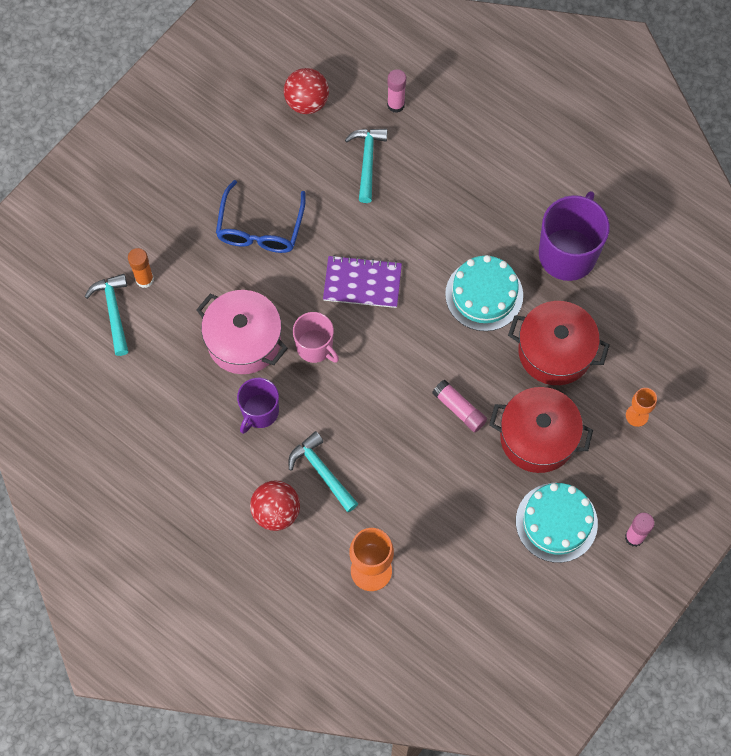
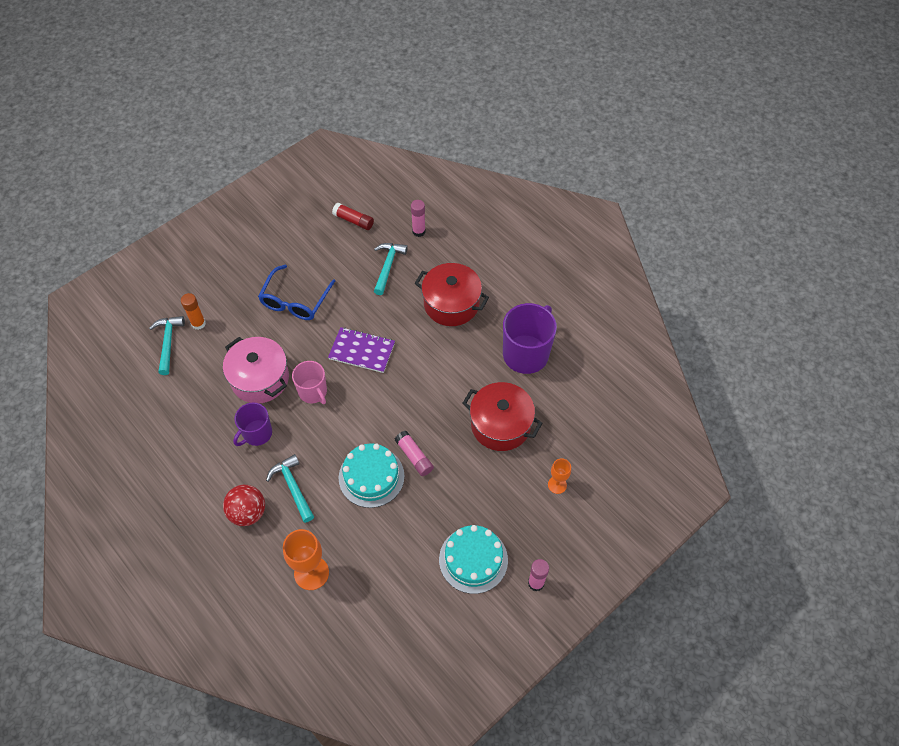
camera: 10 degrees right, 10 degrees down
(307, 102) = (353, 220): red ball -> red glue stick
(484, 295) = (454, 374): turquoise cake -> turquoise cake (371, 477)
(537, 437) = (472, 489): red pot -> red pot (451, 304)

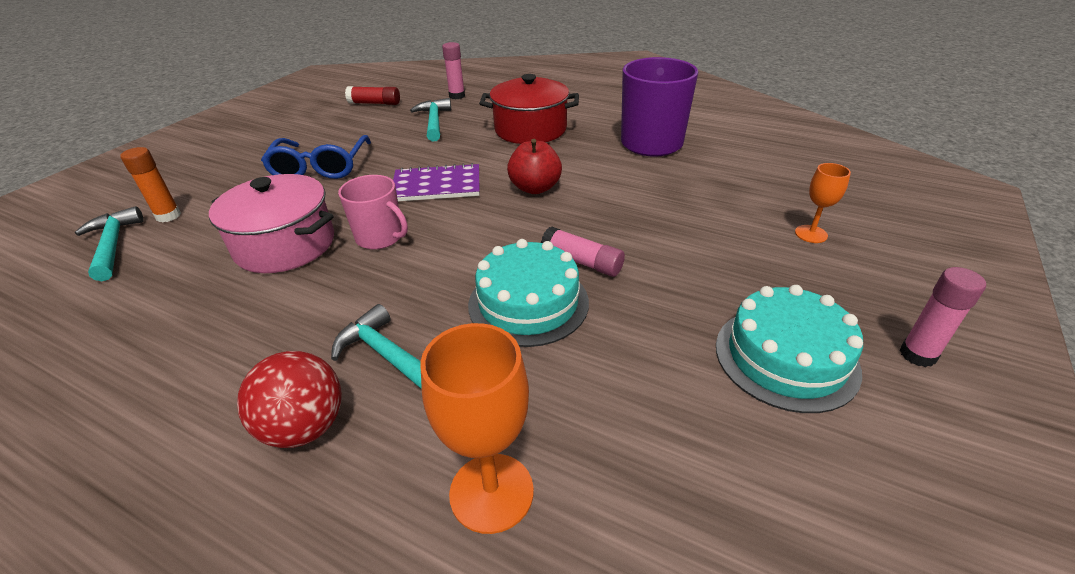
camera: 20 degrees left, 20 degrees down
(257, 434) = (295, 306): purple mug -> none
(421, 377) = (535, 188): none -> red apple
(500, 425) = (677, 201): red pot -> none

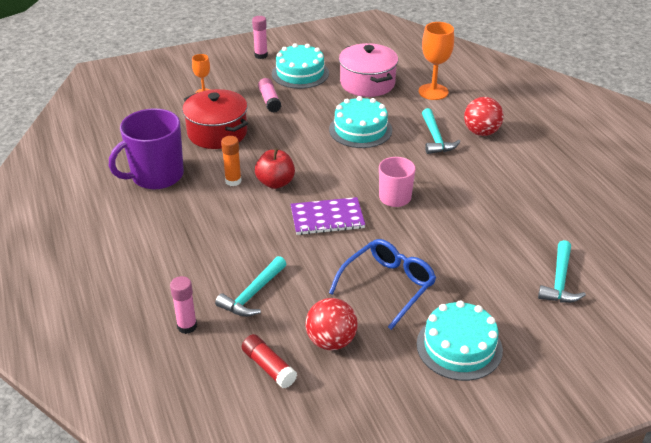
camera: 140 degrees left, 0 degrees up
(168, 216) = (519, 292): orange glue stick -> orange glue stick (233, 181)
(225, 160) = (459, 347): none -> turquoise cake
(285, 245) = (450, 221): pink pot -> pink pot (367, 83)
(341, 126) = (331, 341): none -> red ball
(437, 185) = (327, 218): purple notebook -> purple notebook turned 45 degrees counterclockwise
(530, 129) = (201, 236): red pot -> red pot (217, 133)
(582, 262) = (315, 133): pink glue stick -> pink glue stick (269, 101)

